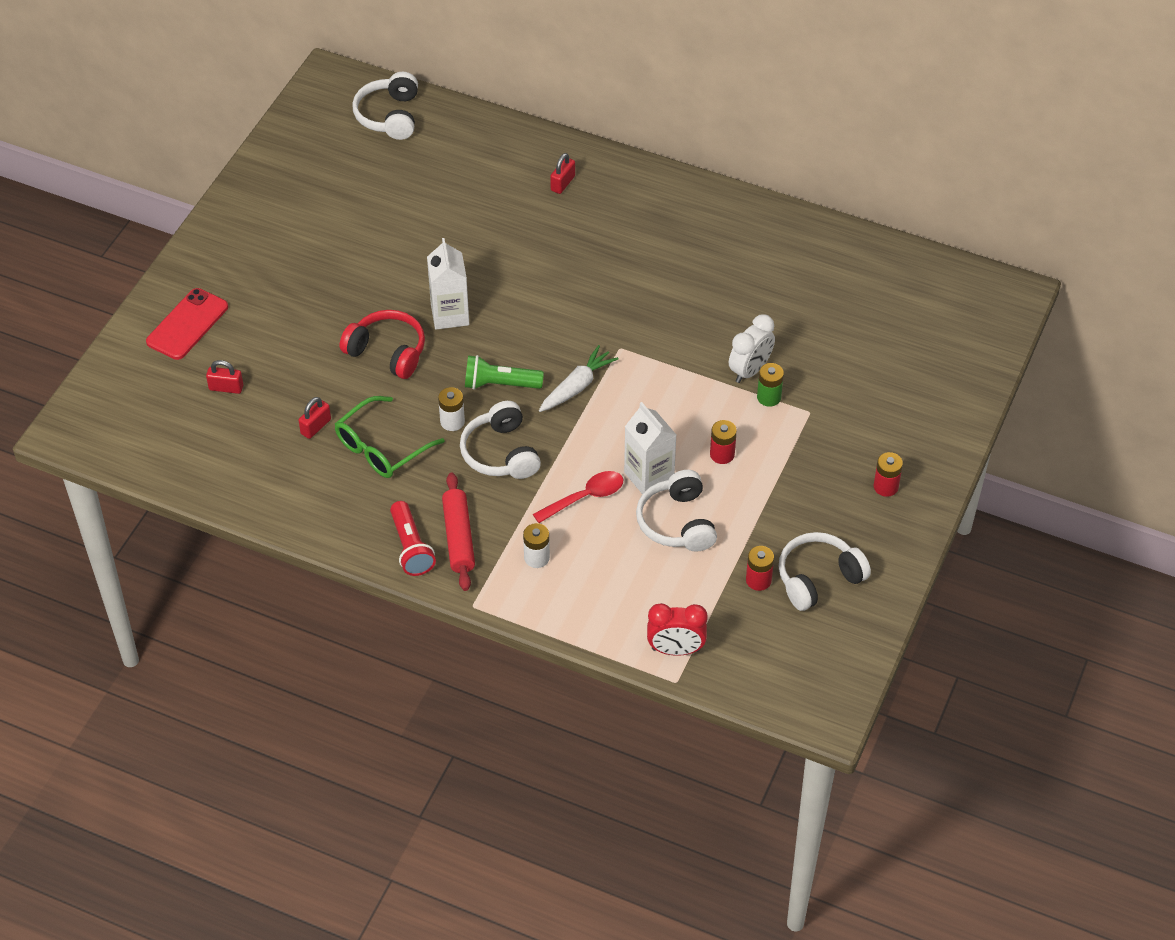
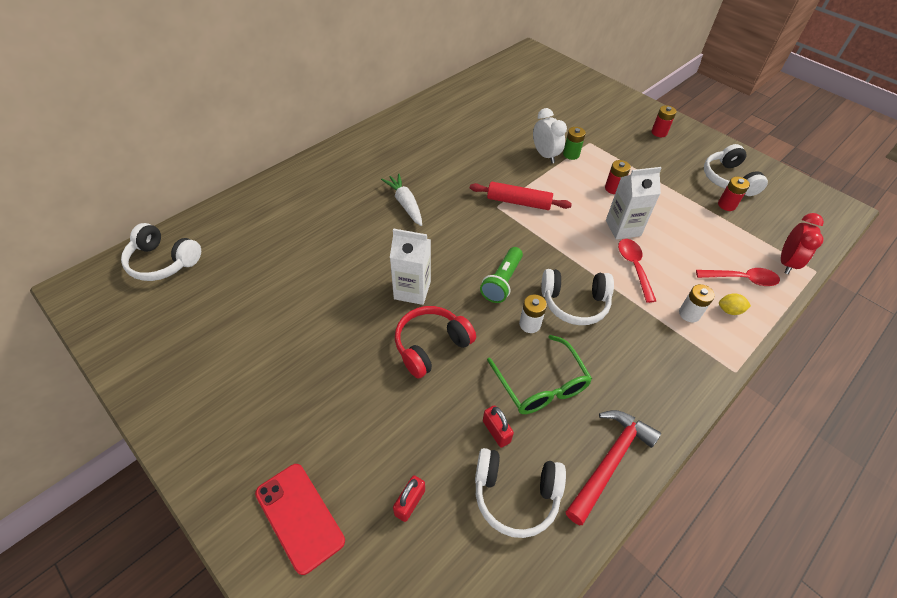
camera: 70 degrees left, 0 degrees up
(321, 515) = (610, 461): none -> red hammer
(411, 547) = (663, 397): red flashlight -> none
(459, 537) = (659, 358): red rolling pin -> red rolling pin (518, 202)
(561, 595) = (729, 310): none -> yellow lemon
(562, 183) = (321, 187): red padlock -> none
(577, 386) = (523, 239): white carrot -> white carrot (405, 204)
(620, 604) = (742, 279): none -> red spoon
(677, 522) = (669, 227): white headphones -> white headphones (515, 495)

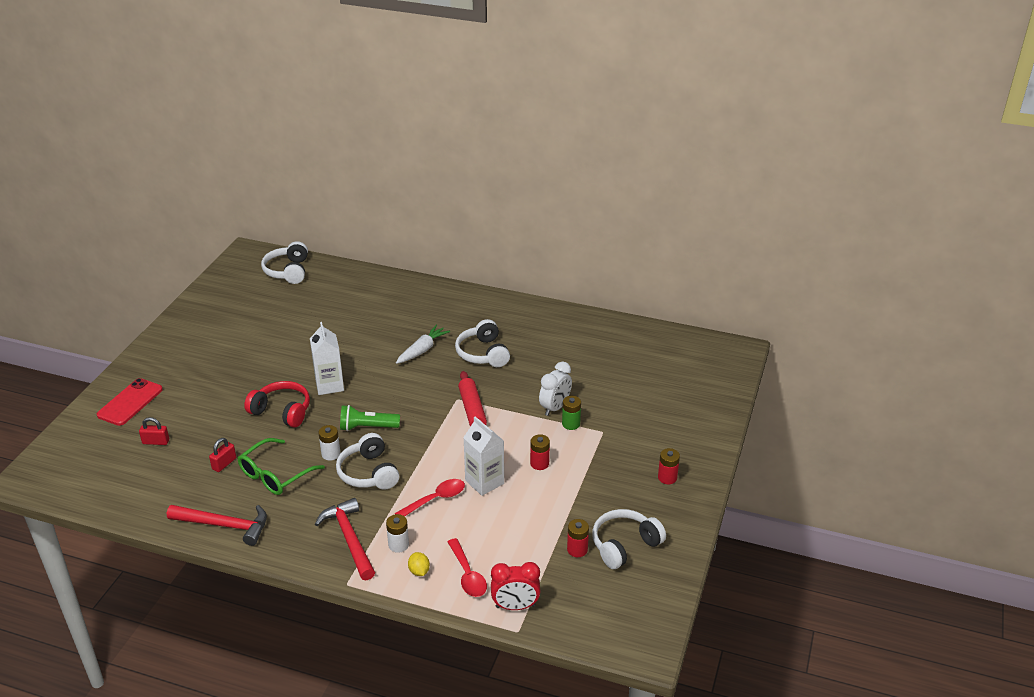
camera: 65 degrees right, 15 degrees down
(515, 495) = (179, 486): white headphones -> white headphones (483, 353)
(669, 349) = (349, 539): none -> red hammer

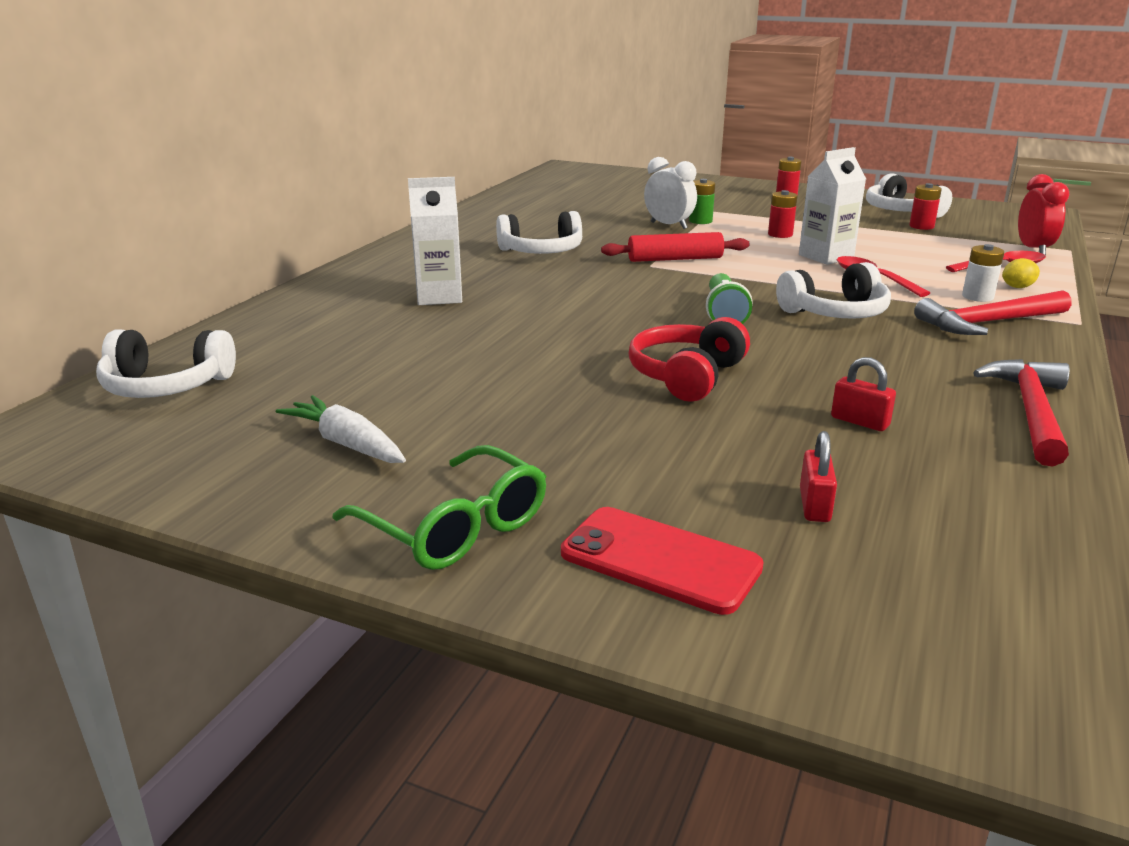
camera: 85 degrees left, 10 degrees down
(275, 475) = (871, 376): green glasses -> green glasses (455, 527)
(329, 385) = (608, 340): white carton -> white carton (439, 297)
(331, 454) = (799, 337): white battery -> none
(422, 350) = (521, 282): white carrot -> white carrot (347, 444)

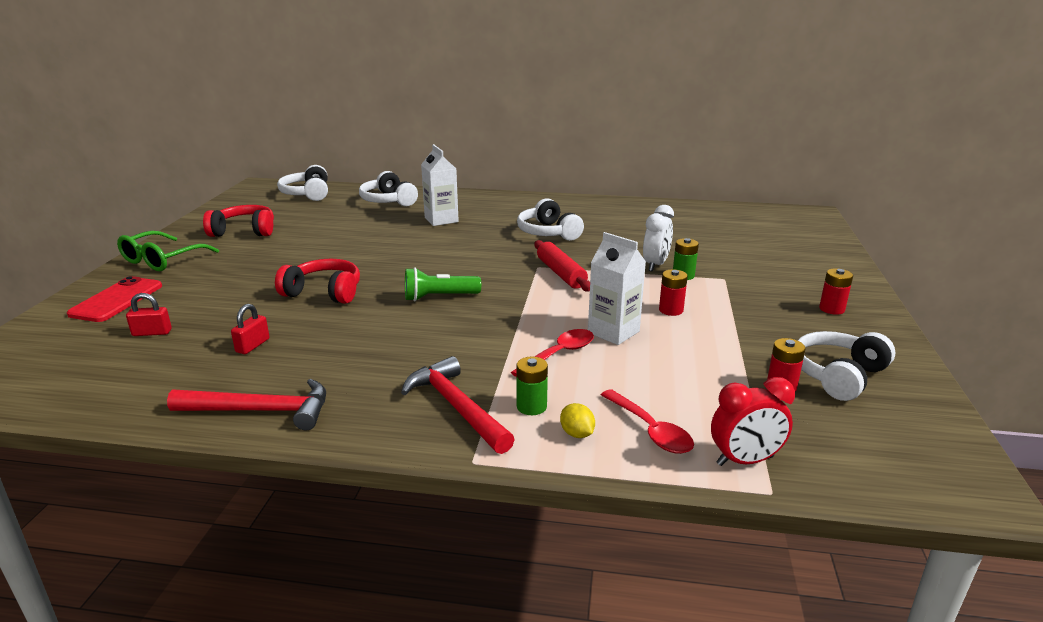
camera: 75 degrees right, 0 degrees up
(347, 444) = (244, 231): white carrot -> red headphones
(835, 313) = (457, 337): white headphones -> white headphones (388, 201)
(977, 297) = (531, 406): white battery -> green battery

